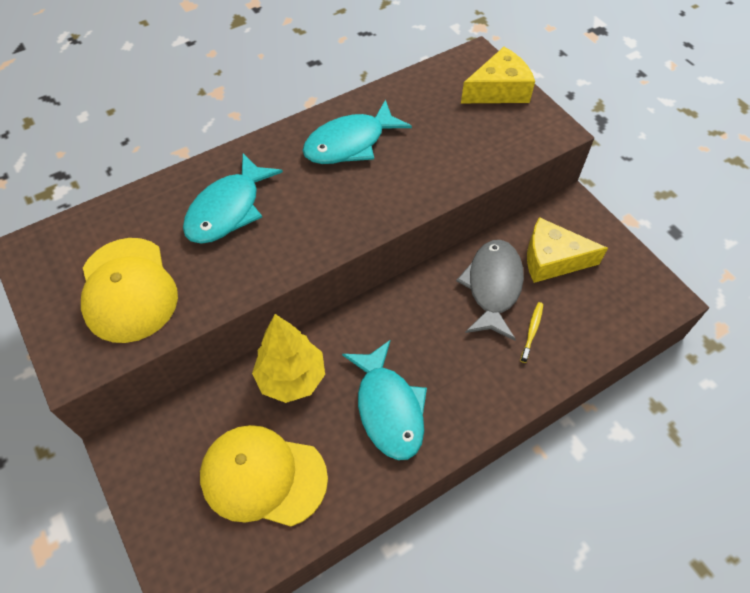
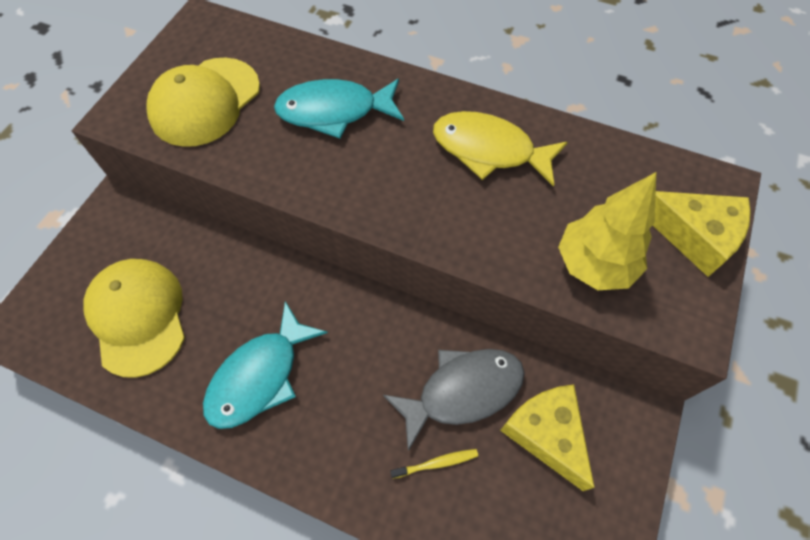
camera: 55 degrees right, 5 degrees up
(291, 378) = (241, 278): yellow tree -> yellow tree (594, 264)
(350, 143) = (489, 150): turquoise fish -> yellow fish

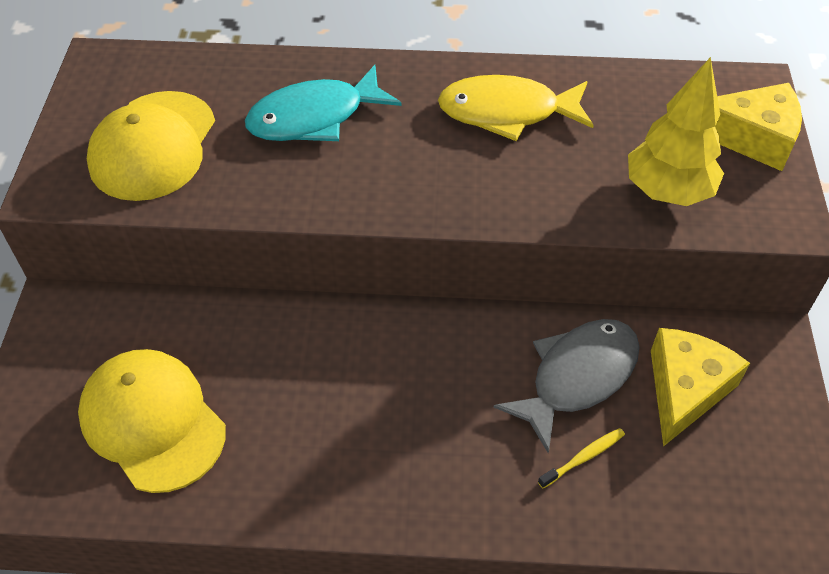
camera: 20 degrees left, 10 degrees down
(259, 376) = (338, 436): turquoise fish -> none
(546, 433) = (685, 389): yellow cheese -> yellow cheese turned 75 degrees clockwise

